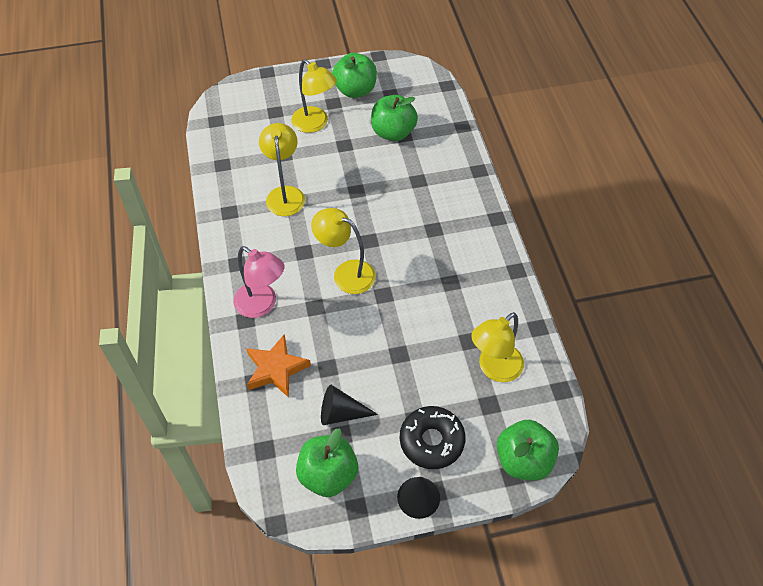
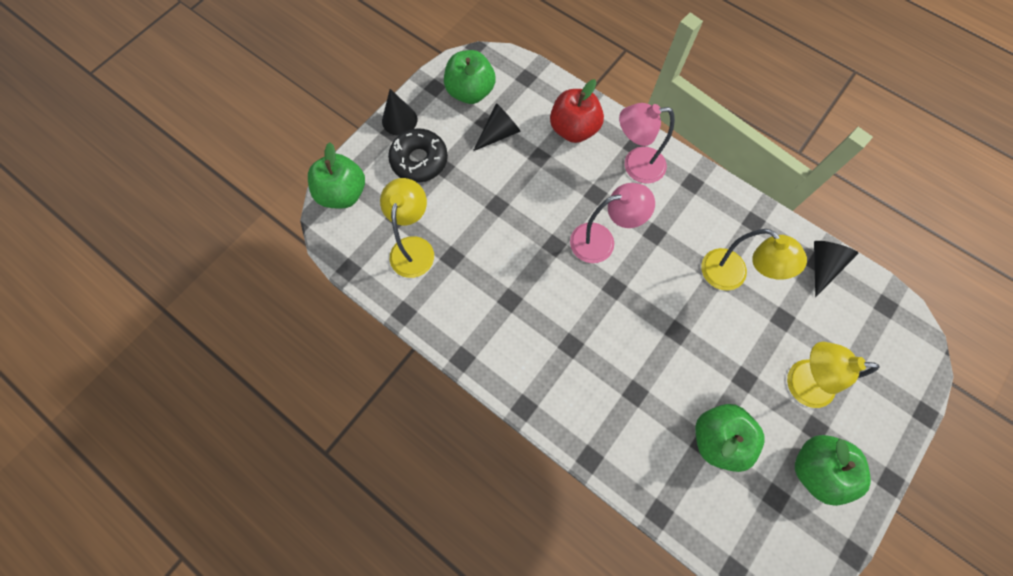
camera: 140 degrees right, 15 degrees up
(222, 161) = (822, 265): none -> black cone
(276, 369) = (573, 129): orange star -> red apple
(346, 273) = (601, 241): yellow lamp -> pink lamp

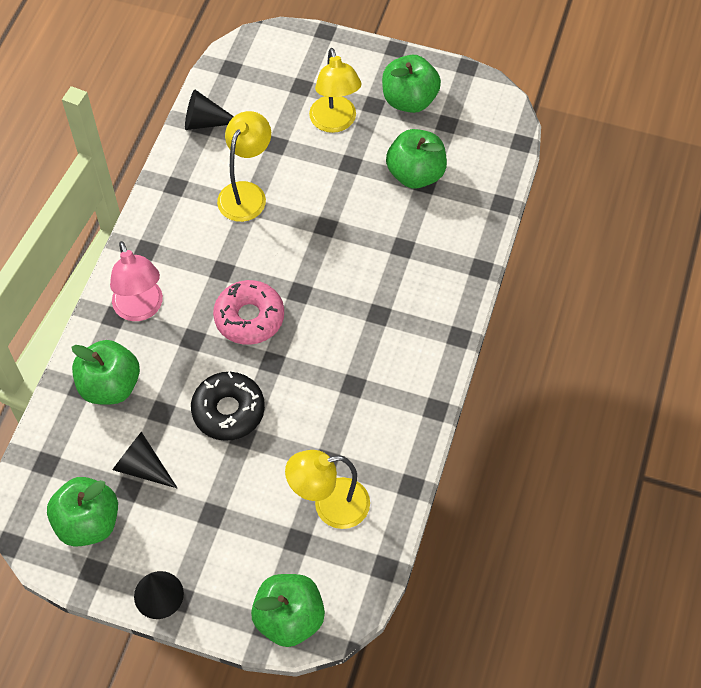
camera: 110 degrees left, 10 degrees down
(419, 160) = (211, 546): black donut -> black donut (228, 411)
(573, 129) = (110, 386): red apple -> green apple
(601, 241) = (249, 317): pink lamp -> pink donut

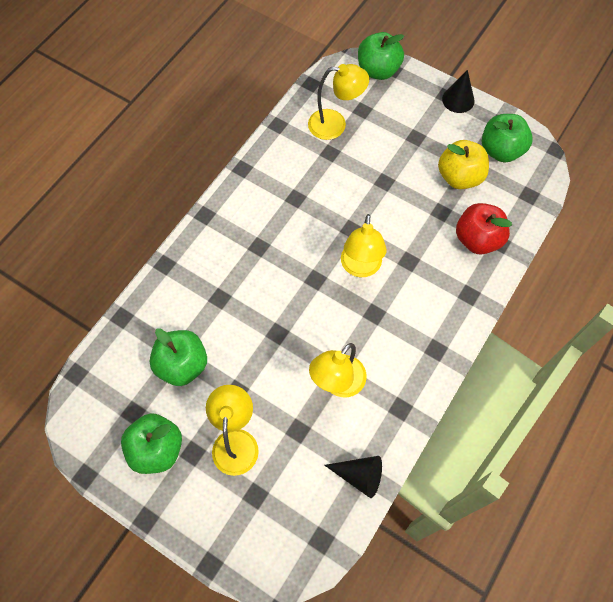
camera: 165 degrees left, 5 degrees up
(110, 386) = (477, 239): green apple -> red apple
(141, 309) = (446, 296): pink lamp -> none
(142, 467) = (459, 177): black cone -> yellow apple
(228, 411) = (391, 201): black donut -> none
(249, 317) = (360, 267): pink donut -> yellow lamp

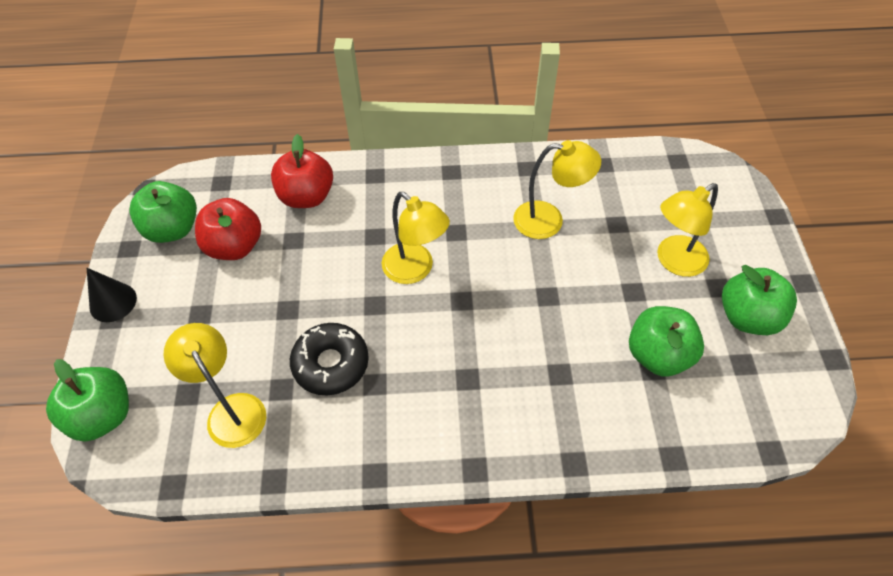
camera: 125 degrees left, 10 degrees down
(326, 184) = (331, 364): none -> black donut
(359, 476) = (608, 164): black cone -> none
(360, 267) = (415, 270): yellow lamp -> yellow lamp turned 75 degrees clockwise
(459, 177) = (234, 246): yellow apple -> red apple

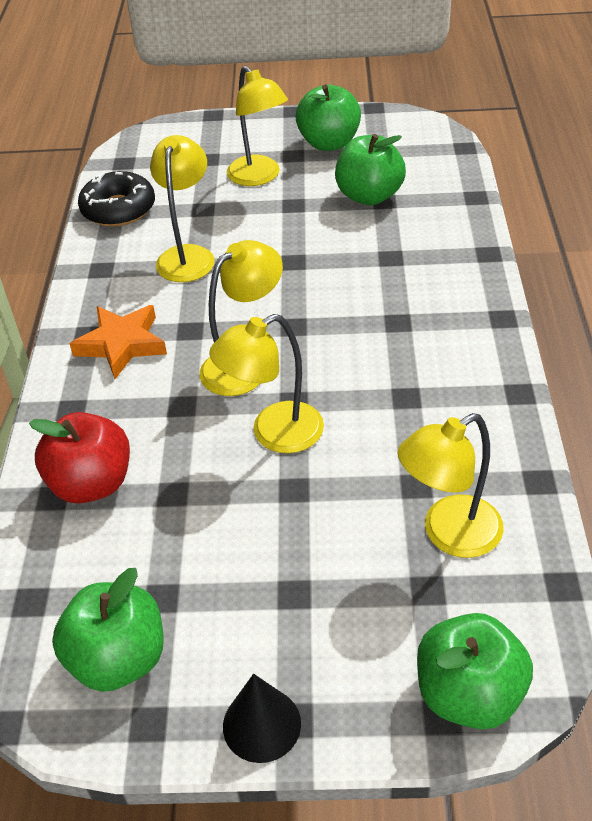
camera: 85 degrees left, 10 degrees down
(234, 246) = (172, 564): red apple -> none
(331, 364) = (379, 438): black donut -> black donut (118, 209)
(341, 294) = (274, 434): none -> yellow lamp
(440, 193) = (122, 344): none -> orange star

